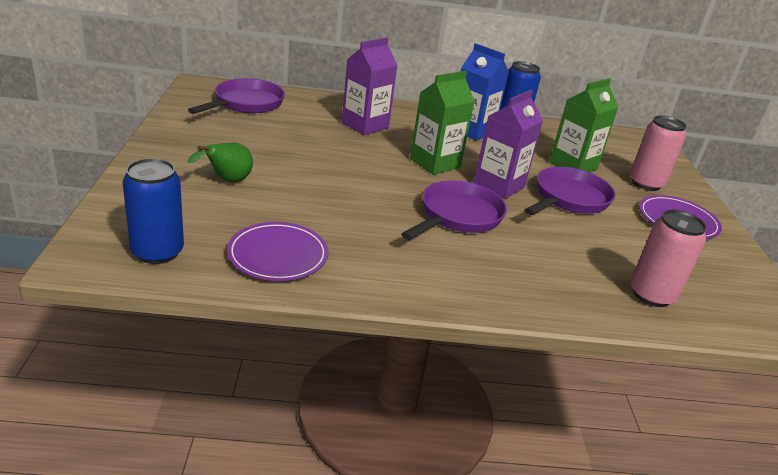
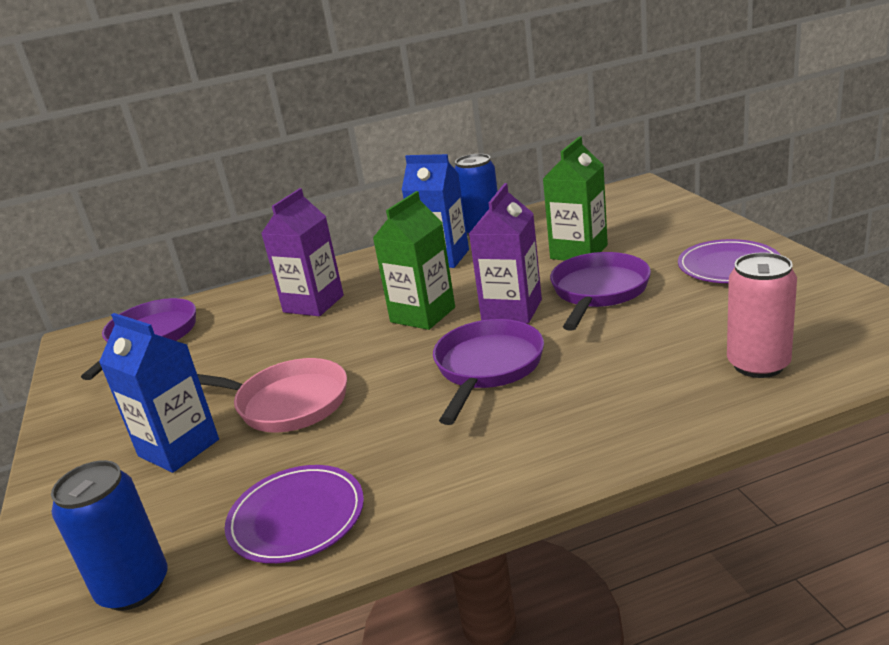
camera: 10 degrees left, 5 degrees down
(227, 181) = (178, 448): green pear -> blue carton
(310, 182) = (286, 403): none -> pink pan
(646, 183) = (669, 239): pink can -> none

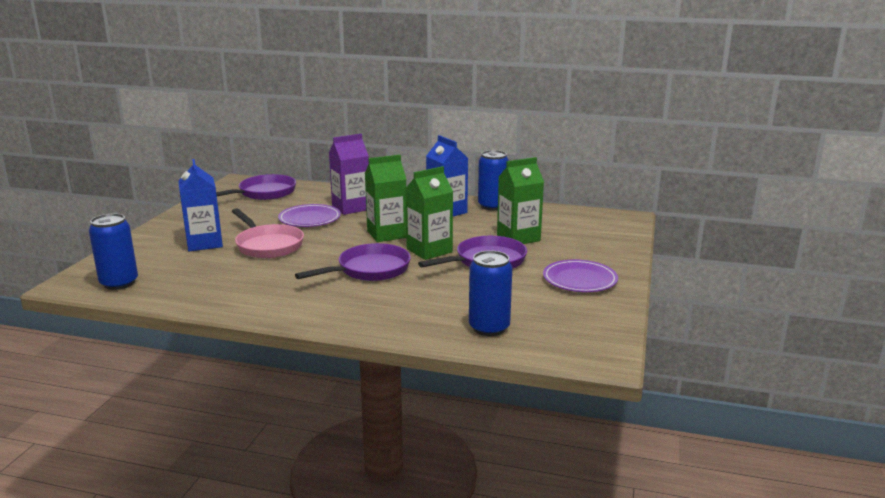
camera: 30 degrees right, 5 degrees down
(296, 517) = (201, 288): purple plate -> purple plate (309, 219)
(512, 310) = (429, 250): purple carton -> green carton
(758, 365) = (489, 328): pink can -> blue can

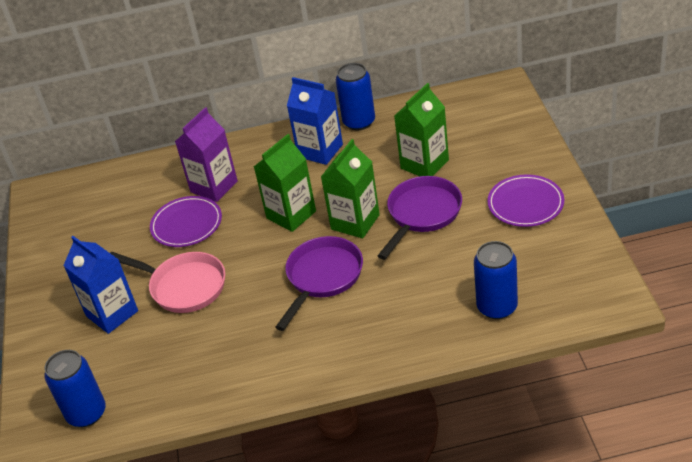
camera: 20 degrees left, 20 degrees up
(264, 193) = (91, 202): purple pan -> none

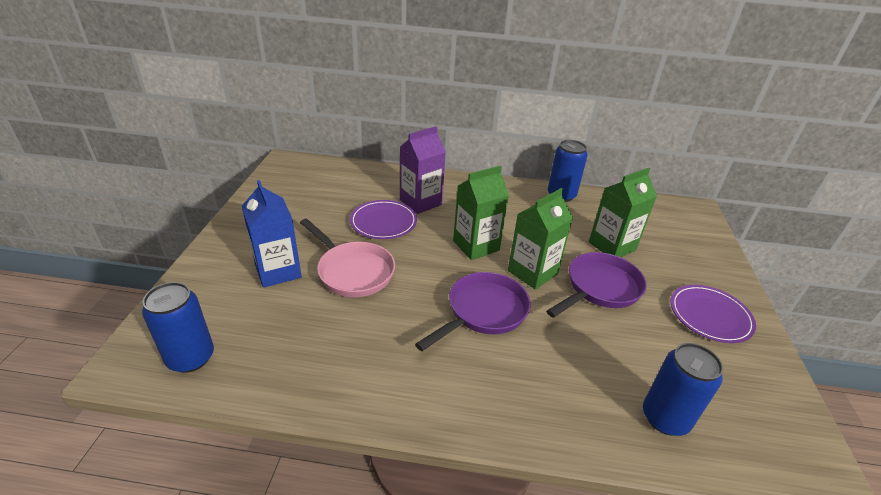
camera: 10 degrees right, 5 degrees down
(320, 151) = (520, 205): blue carton -> none

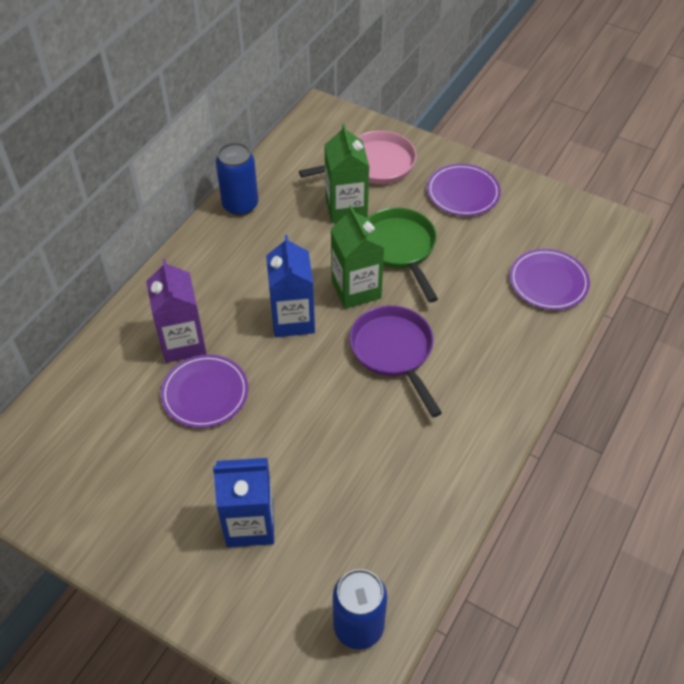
camera: 65 degrees left, 15 degrees up
(353, 271) = (284, 447): pink pan -> pink pan (374, 165)
(476, 246) = (292, 319): green carton -> blue carton
(600, 288) = (400, 248): purple pan -> green pan
(665, 418) = (548, 282): blue can -> purple plate

